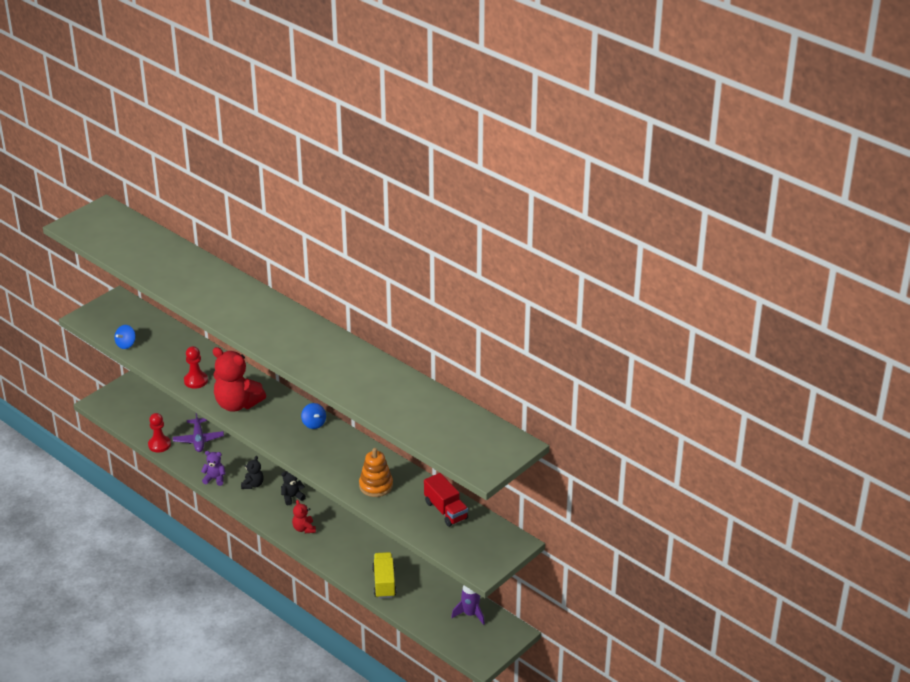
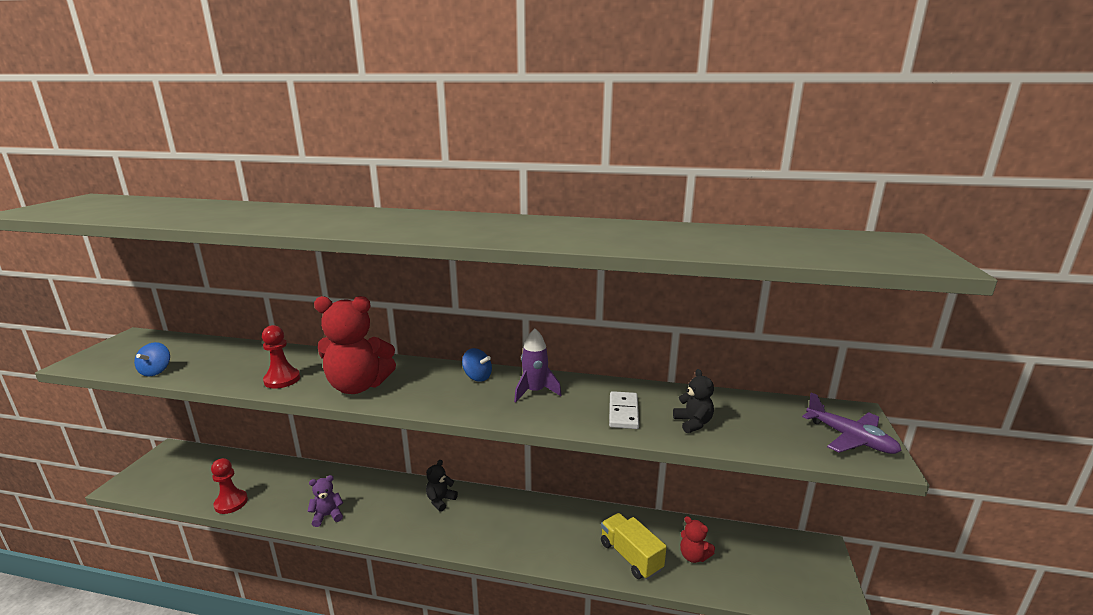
camera: 30 degrees left, 15 degrees down
(198, 439) = (284, 480): purple plane -> purple plane (850, 438)
(253, 484) = (382, 504): black teddy bear -> black teddy bear (693, 423)
(304, 529) = (481, 531): red teddy bear -> red teddy bear (693, 556)
(376, 486) = (623, 412): orange stacking toy -> white domino
(446, 510) = (735, 409): red truck -> none
(470, 614) = (757, 550): purple rocket -> purple rocket (535, 391)

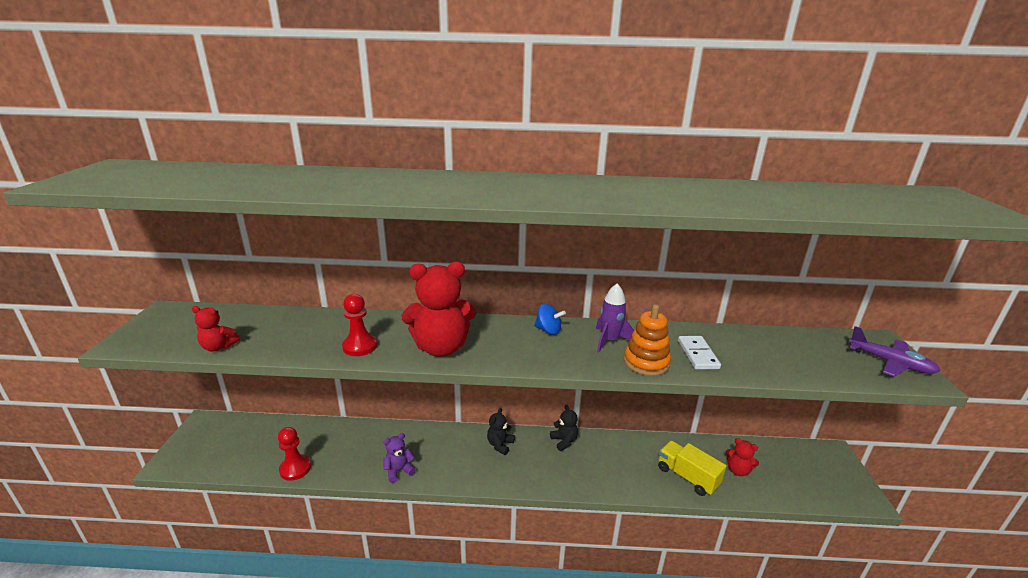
camera: 10 degrees left, 5 degrees up
(156, 371) = (218, 347): blue spinning top -> red teddy bear
(560, 416) = (646, 362): none -> orange stacking toy
(693, 423) = (761, 360): black teddy bear -> black teddy bear (564, 441)

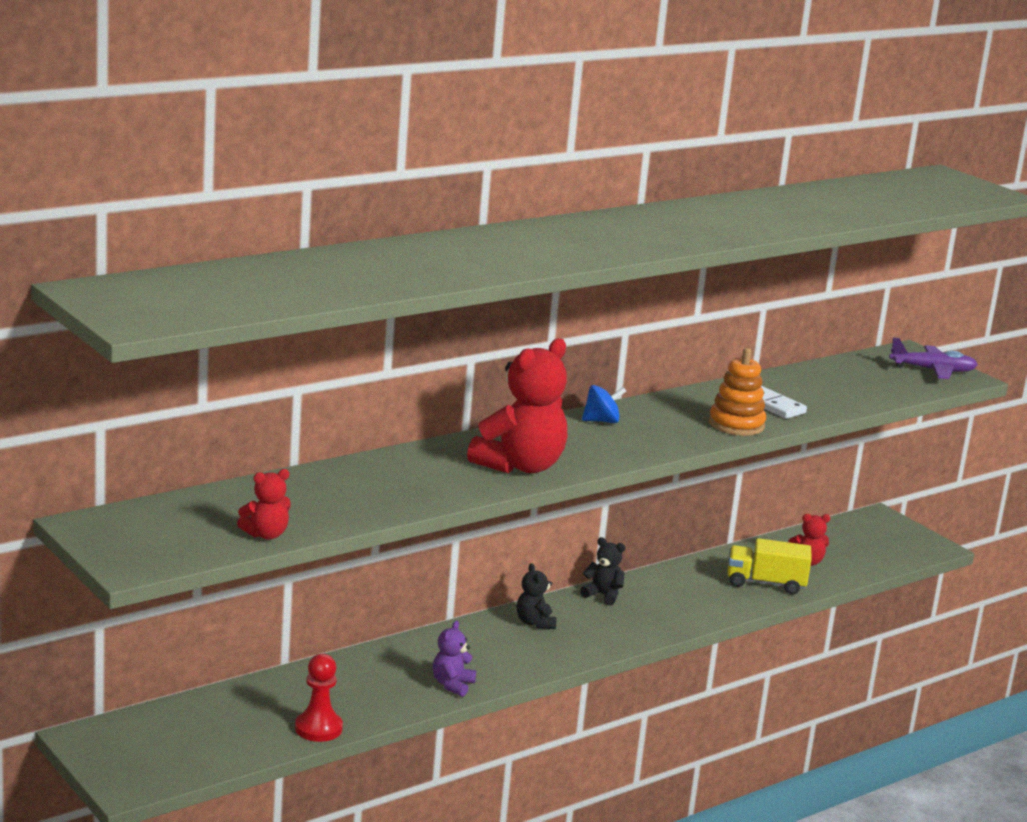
camera: 40 degrees left, 5 degrees down
(360, 346) = (430, 489): red pawn -> none
(609, 341) = (676, 415): purple rocket -> none

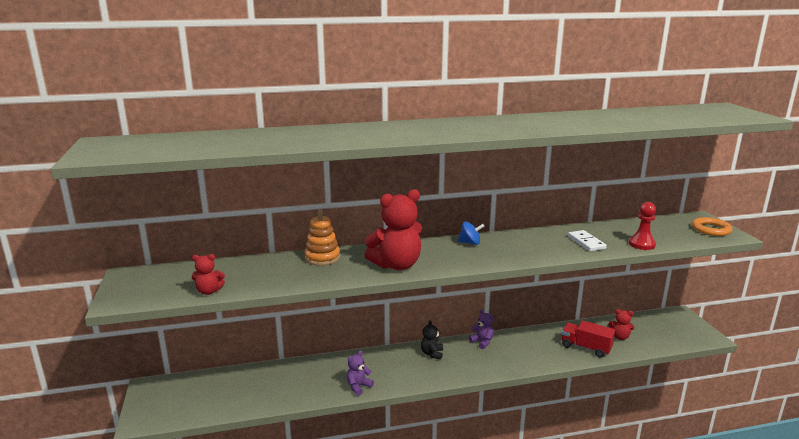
camera: 25 degrees right, 0 degrees up
(318, 728) = (265, 402): red pawn -> red pawn (641, 244)
(603, 595) = (482, 342): black teddy bear -> purple teddy bear
(736, 425) = (554, 252): orange stacking toy -> orange stacking toy (322, 258)
(765, 583) = (586, 348): yellow truck -> red truck
(933, 370) = (711, 229): purple plane -> orange ring

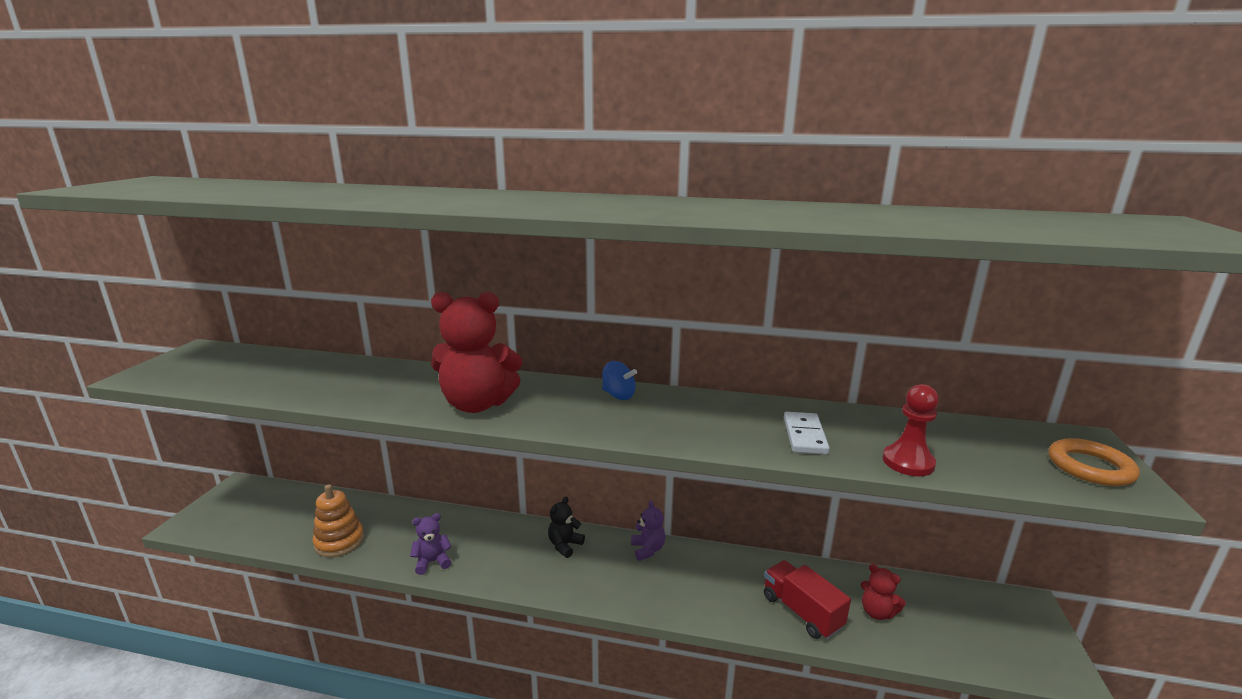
camera: 25 degrees right, 0 degrees up
(209, 291) = (232, 386): red teddy bear -> none
(322, 258) = (408, 374): orange stacking toy -> orange stacking toy (339, 542)

